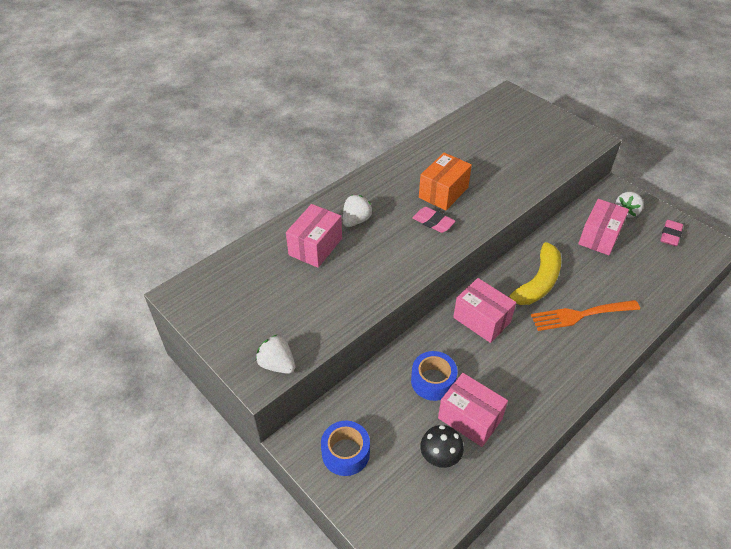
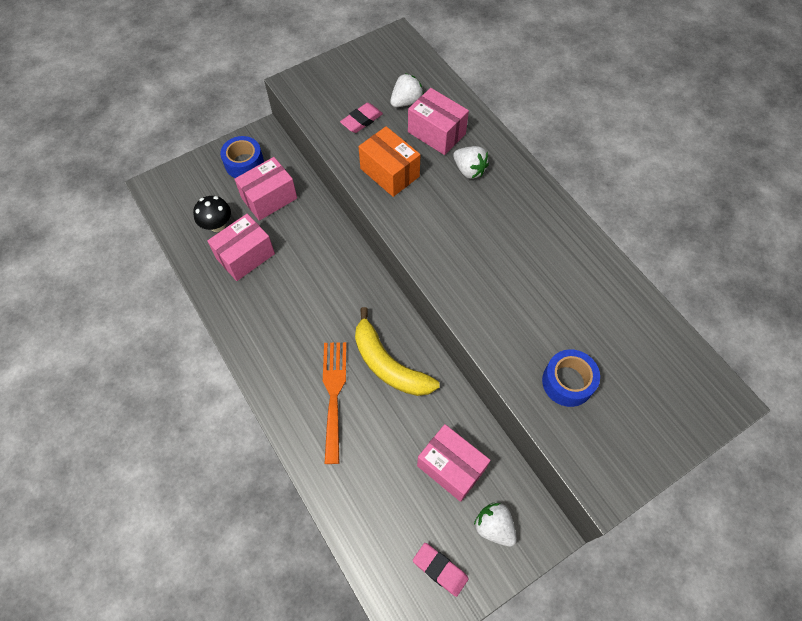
camera: 100 degrees right, 15 degrees up
(277, 364) = (304, 95): white strawberry -> white strawberry (406, 101)
(433, 222) = (455, 239): pink eraser -> pink eraser (361, 120)
(433, 381) = (291, 236): blue tape -> blue tape (567, 382)
(443, 192) = (504, 260): orange box -> orange box (389, 172)
(482, 320) = (351, 294): pink box -> pink box (269, 198)

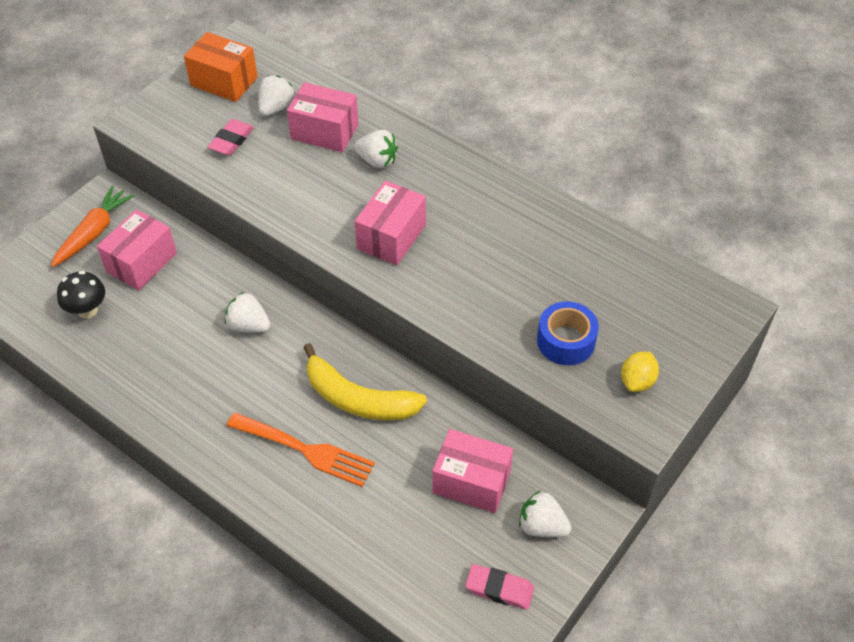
camera: 20 degrees left, 10 degrees down
(244, 163) = (94, 232): blue tape -> orange carrot
(245, 256) = (137, 334): pink box -> pink box (391, 237)
(328, 275) = (248, 325): none -> white strawberry
(333, 394) = (306, 450): orange fork -> orange fork turned 135 degrees clockwise
(389, 172) = (287, 187): orange box -> orange box (224, 81)
(616, 440) = (637, 381): none -> yellow lemon

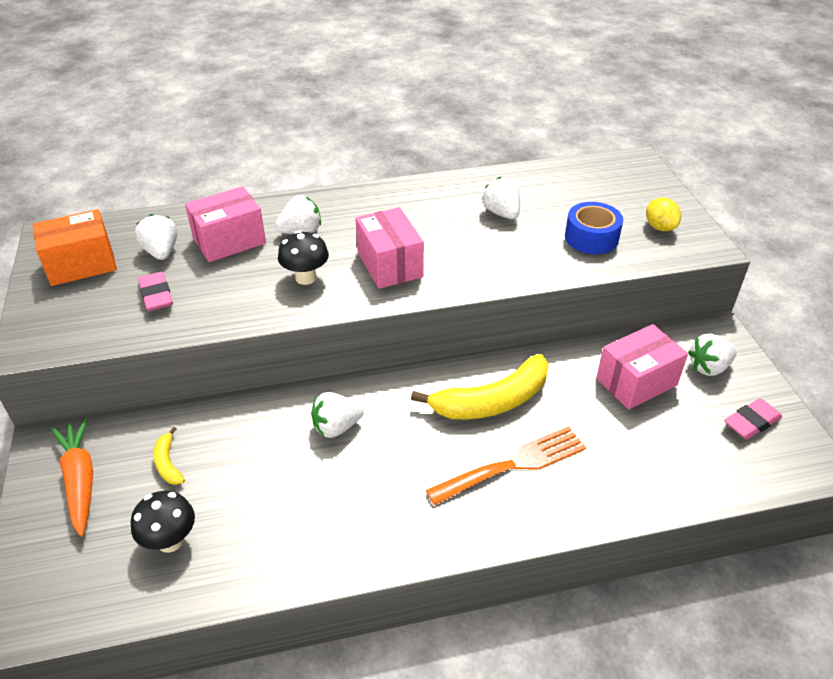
camera: 50 degrees left, 10 degrees down
(142, 262) = (168, 463): pink box -> yellow banana
(327, 201) = (306, 278): none -> black mushroom
(535, 262) = (501, 213): none -> white strawberry

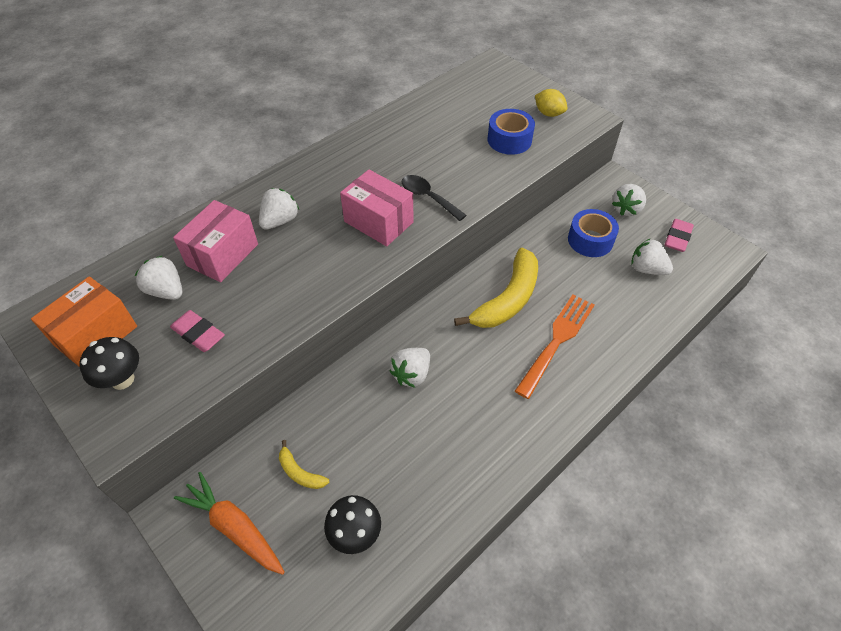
camera: 30 degrees left, 10 degrees up
(306, 278) = (319, 261): black mushroom -> black mushroom (122, 379)
(457, 261) = (428, 197): none -> black spoon
(501, 213) = (429, 143): white strawberry -> white strawberry (646, 269)
(636, 382) = (590, 240): pink box -> blue tape

